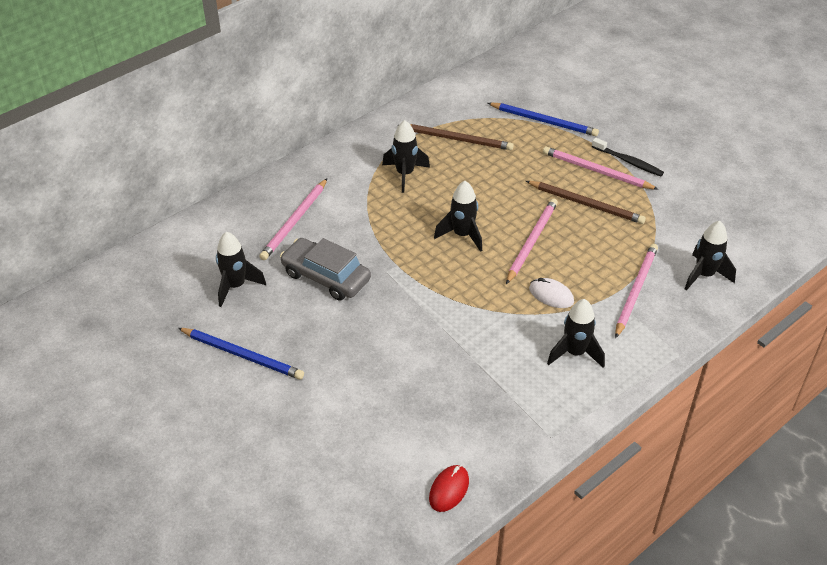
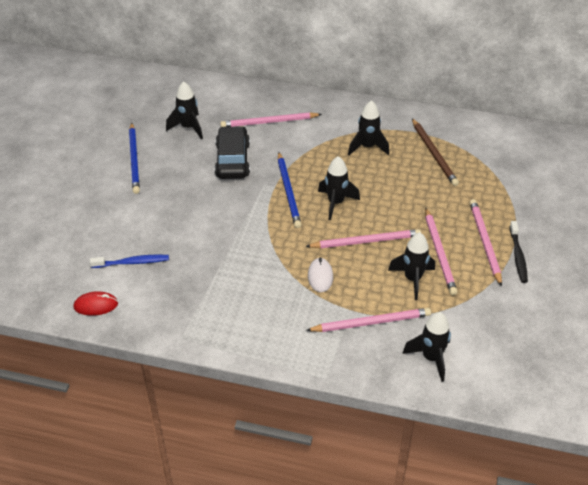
camera: 55 degrees right, 0 degrees up
(326, 276) = (233, 160): grey car -> black car
(409, 429) = (132, 262): none -> blue toothbrush
(544, 121) = (509, 188): blue pencil -> blue pencil (288, 192)
(575, 353) = (273, 315): black rocket -> black rocket (412, 279)
(586, 204) = (439, 253): brown pencil -> pink pencil

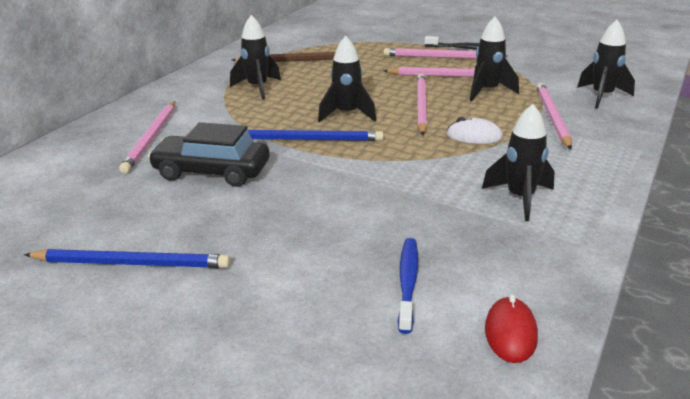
camera: 75 degrees left, 15 degrees down
(188, 128) = (97, 202): black rocket -> black rocket (520, 198)

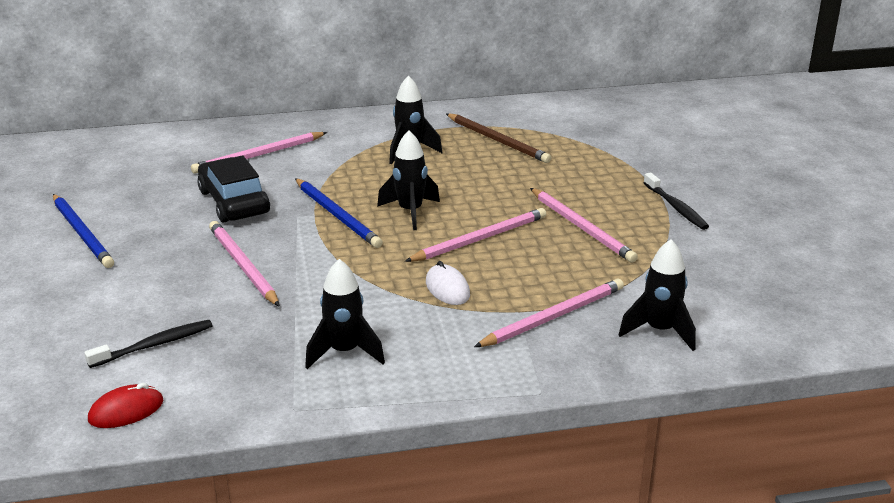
camera: 50 degrees right, 0 degrees up
(407, 282) = (154, 345): blue toothbrush -> black toothbrush
(441, 57) = (626, 204): pink pencil -> pink pencil (243, 266)
(487, 91) = (570, 260): black rocket -> none

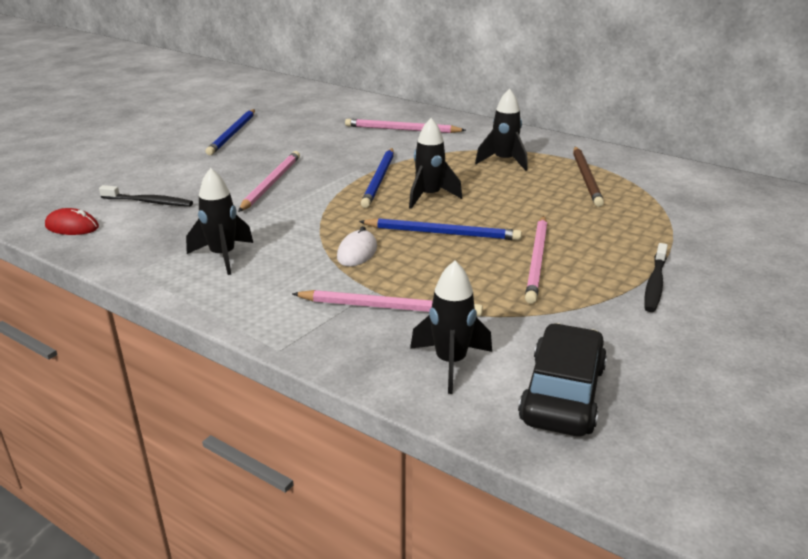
camera: 45 degrees right, 0 degrees up
(234, 202) = (336, 149): black car -> black car (562, 394)
(480, 239) = (442, 233): pink pencil -> blue pencil

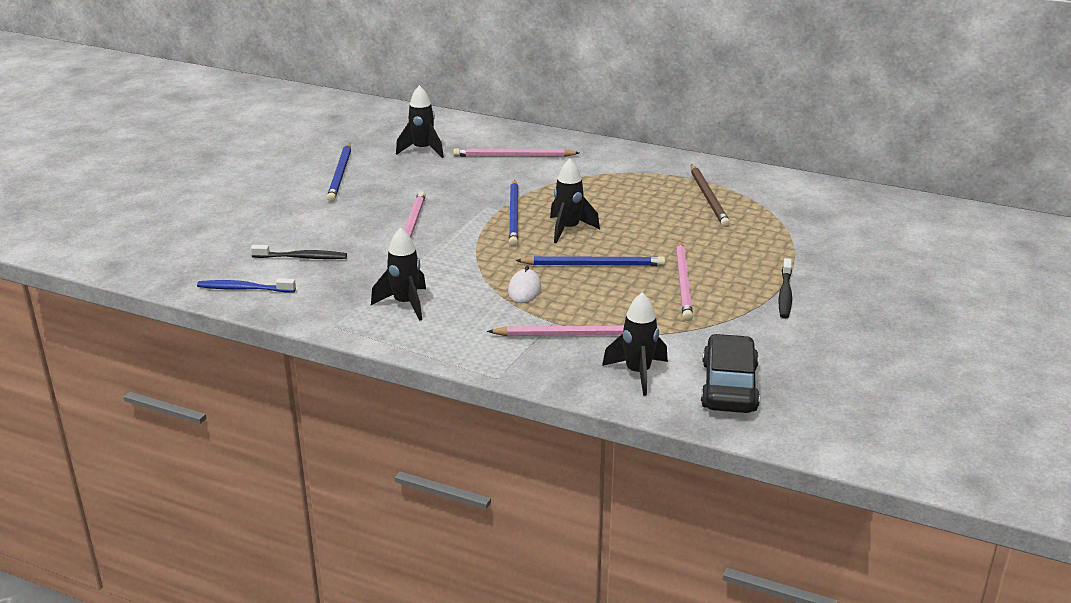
camera: 10 degrees left, 0 degrees up
(72, 227) = (244, 289): red mouse -> blue toothbrush
(504, 161) = (627, 186): black rocket -> black rocket (422, 150)

